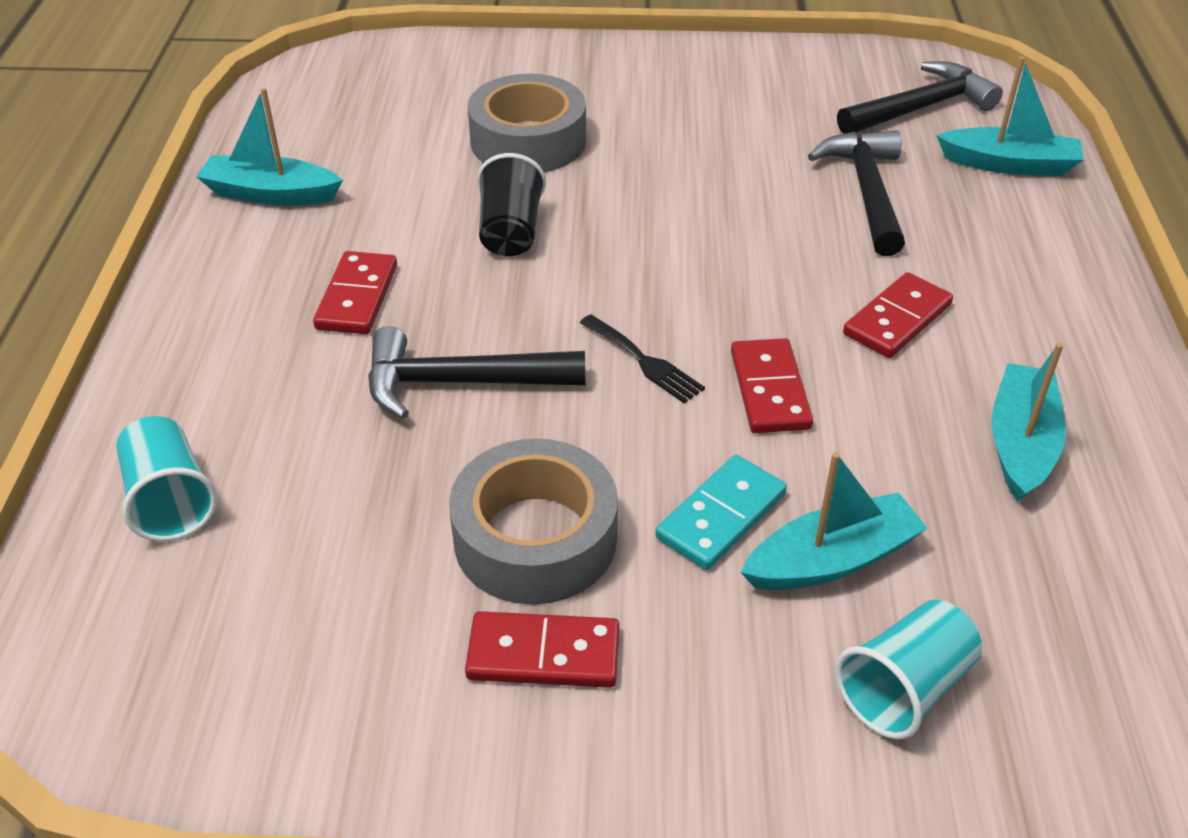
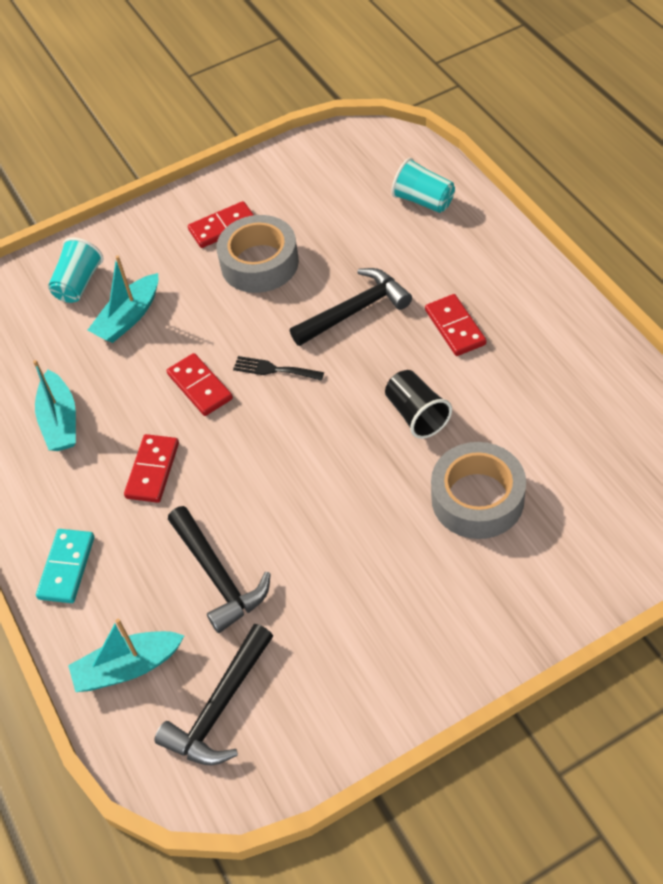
camera: 155 degrees right, 10 degrees up
(271, 194) = (584, 364): turquoise boat -> none
(721, 516) = (186, 312): turquoise domino -> turquoise domino (66, 567)

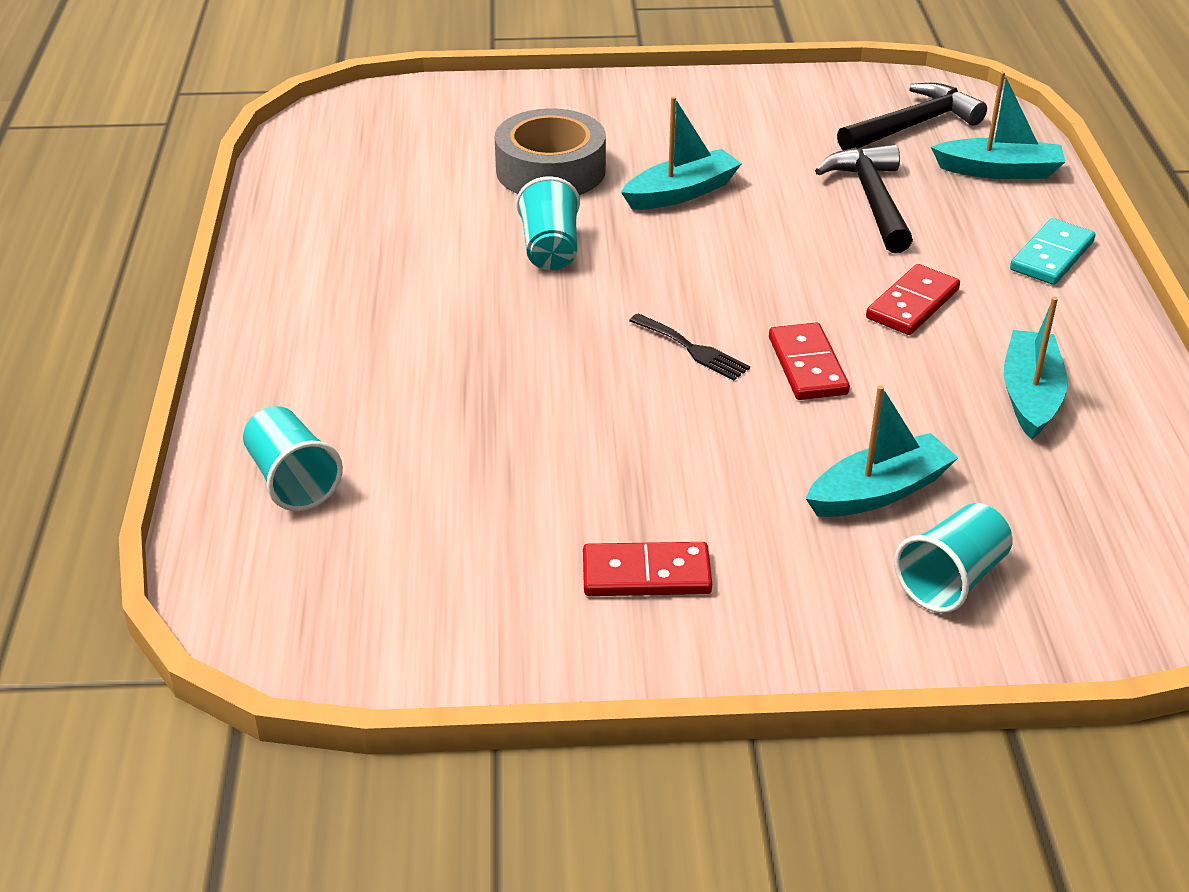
camera: 160 degrees left, 15 degrees down
(259, 263) = (622, 490): grey tape -> none
(355, 311) = (531, 375): black hammer -> none
(364, 517) = (681, 193): none -> turquoise boat
(416, 414) = (550, 249): black cup -> turquoise cup
(455, 327) = (420, 310): red domino -> none

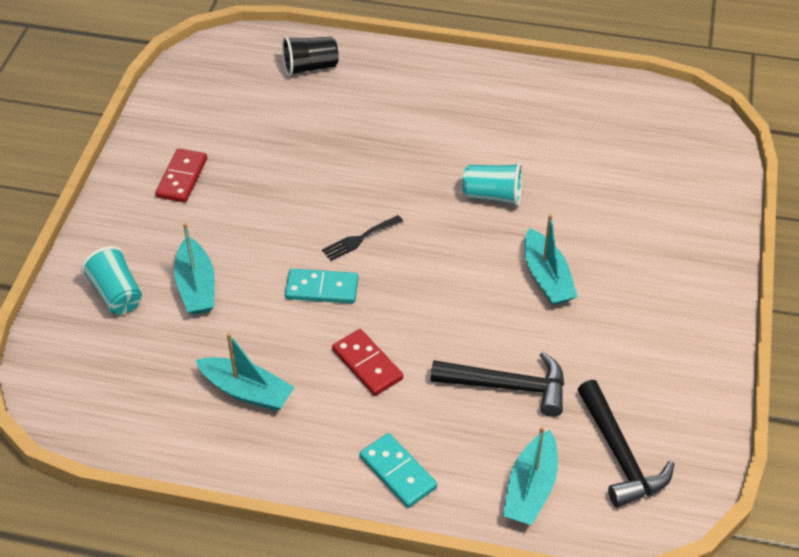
camera: 105 degrees right, 10 degrees up
(292, 480) = (310, 67): turquoise cup -> black cup
(550, 170) = (595, 214): grey tape -> none
(807, 366) = (322, 289): red domino -> turquoise domino

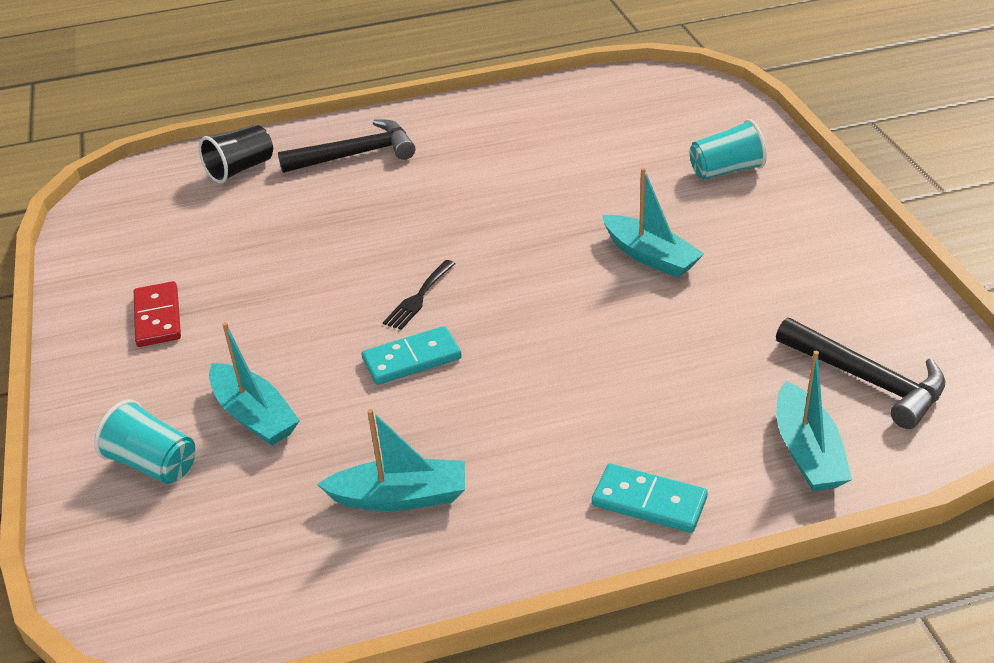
camera: 25 degrees left, 10 degrees down
(367, 364) = (524, 410): red domino -> none
(492, 196) = (533, 209): turquoise cup -> turquoise cup (726, 170)
(507, 386) = (696, 367): black hammer -> black hammer (356, 155)

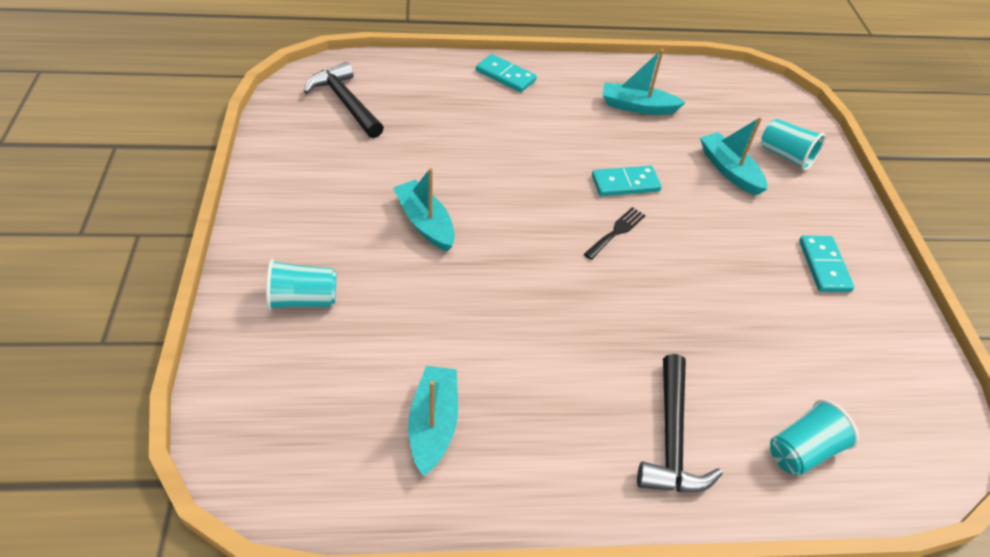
camera: 175 degrees left, 10 degrees up
(158, 317) = (823, 266): red domino -> turquoise domino
(240, 169) = (802, 451): black cup -> turquoise cup
(356, 155) = (671, 438): black hammer -> black hammer turned 75 degrees counterclockwise
(807, 452) = (409, 77): turquoise boat -> turquoise boat (433, 424)

